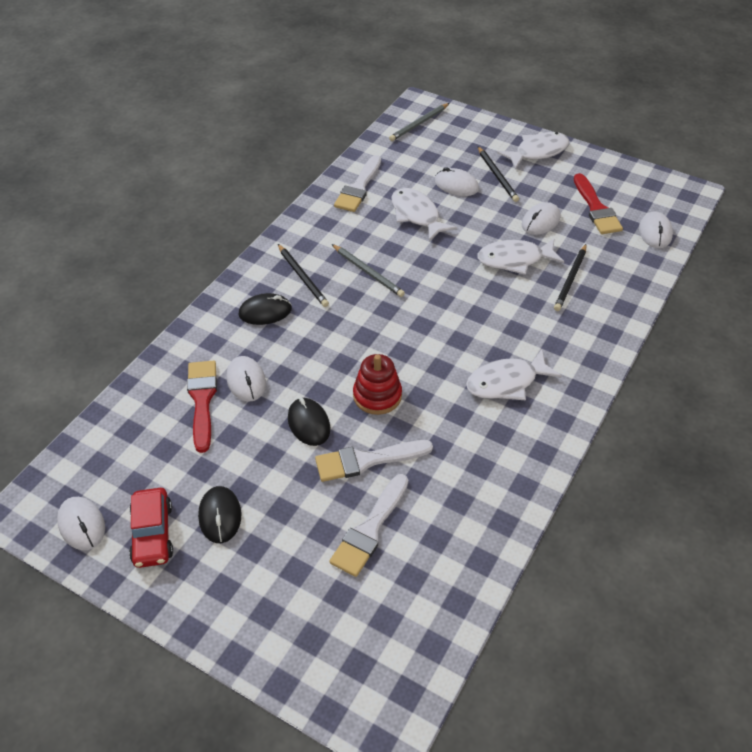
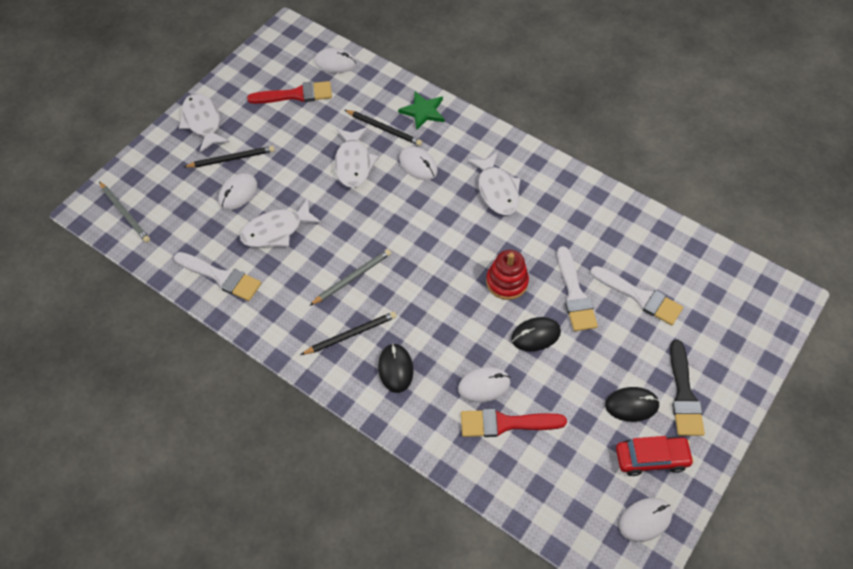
camera: 85 degrees left, 10 degrees up
(233, 572) = (683, 394): none -> black brush
(540, 221) = (305, 137): white mouse -> white mouse (418, 165)
(608, 310) = (423, 111): none -> green star

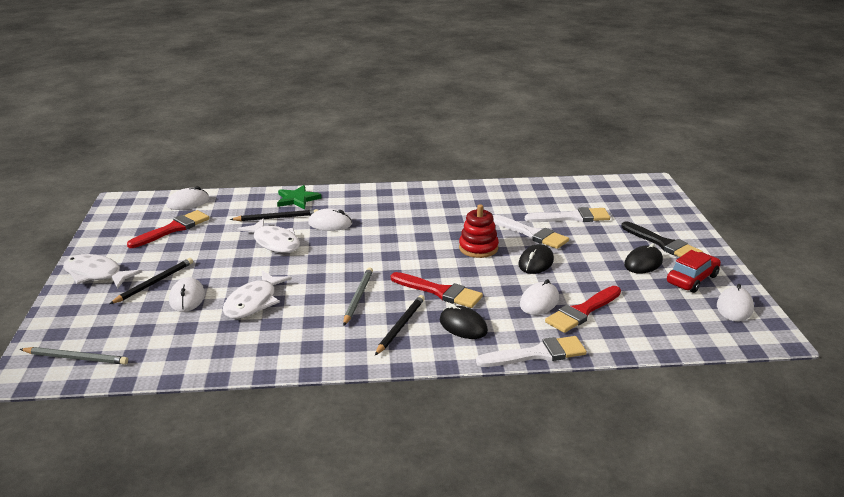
camera: 40 degrees left, 30 degrees down
(221, 277) = (235, 350): white brush -> white brush (537, 354)
(419, 315) = (439, 292): none -> red brush
(497, 190) = (407, 212): white fish -> none

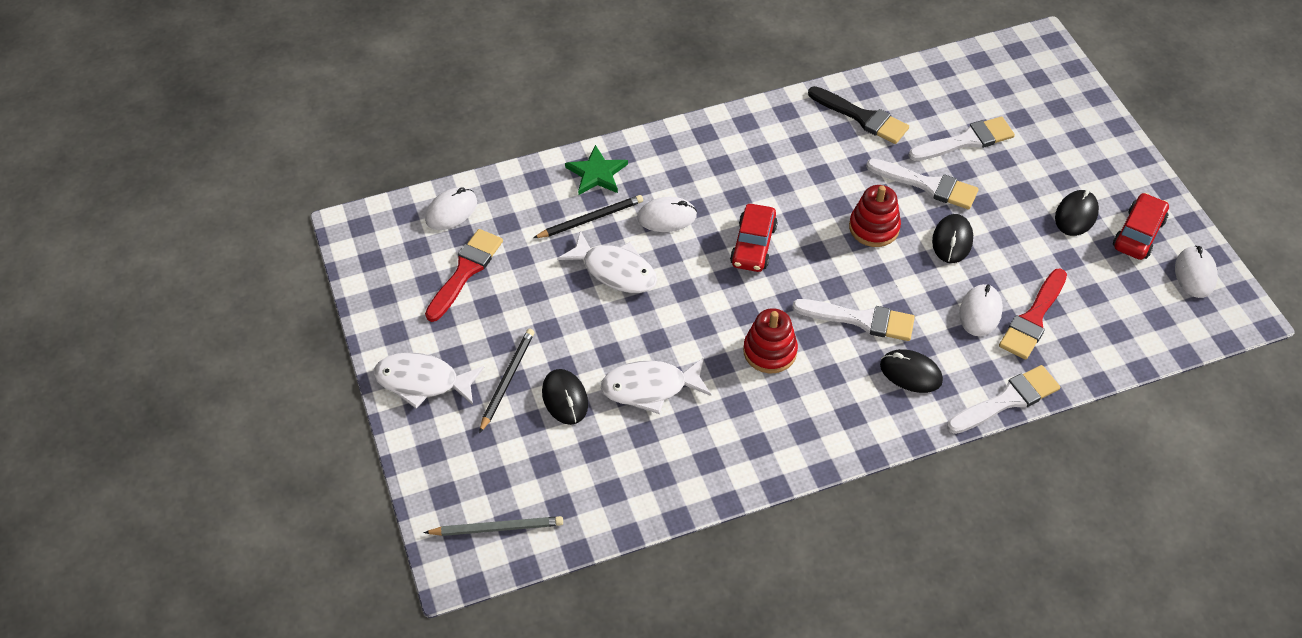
camera: 15 degrees left, 25 degrees up
(187, 298) = (565, 398): white mouse -> black mouse
(253, 302) = (650, 388): white fish -> white fish turned 75 degrees clockwise
(358, 297) = (770, 351): grey pencil -> red stacking toy
(382, 244) = (753, 245): none -> red car
(400, 326) = (841, 389): black pencil -> none
(439, 292) = (860, 320): red brush -> white brush
(663, 244) = (1089, 173): black brush -> black brush (862, 117)

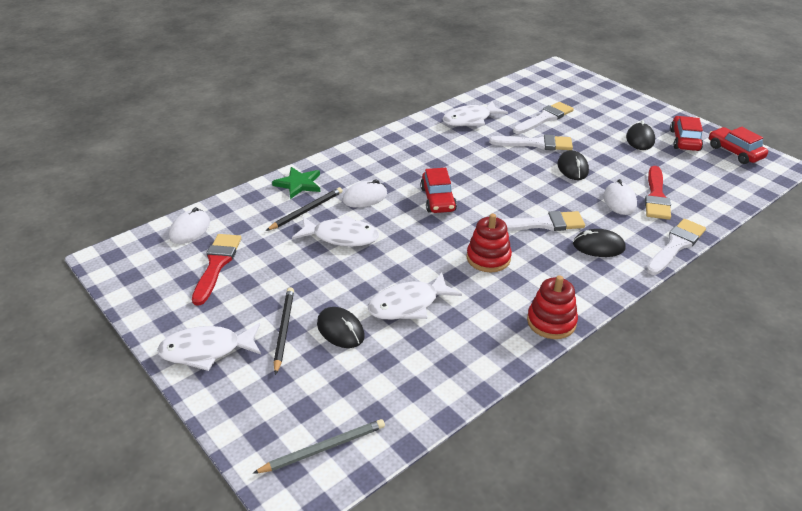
camera: 20 degrees left, 15 degrees down
(862, 117) = (470, 120): black brush -> white fish
(874, 227) = (516, 172): red stacking toy -> red stacking toy (551, 322)
(1195, 274) = (734, 152): white mouse -> red car

